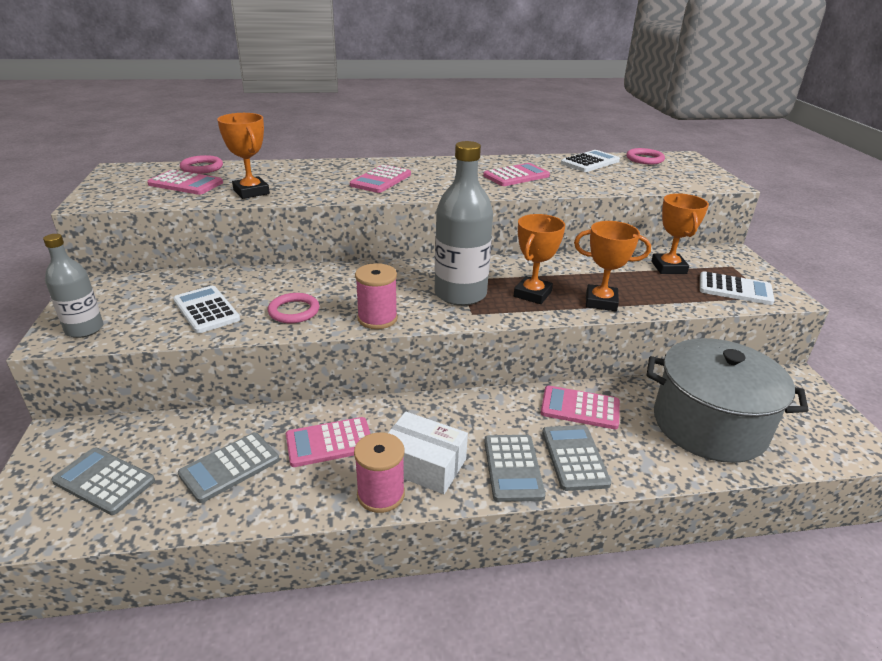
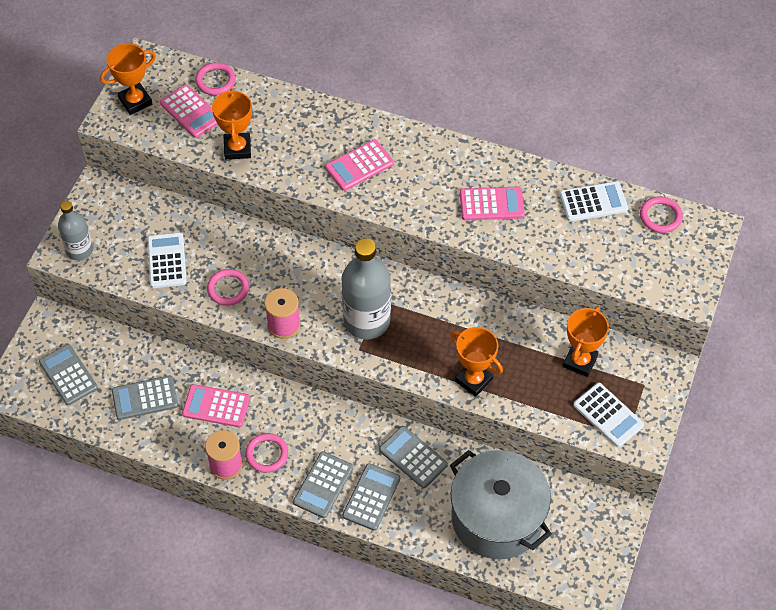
camera: 30 degrees right, 25 degrees up
(423, 464) = (267, 454): white box -> pink ring
(532, 294) = (425, 346): orange trophy -> orange trophy (135, 101)
(580, 408) = (413, 457): pink calculator -> grey calculator

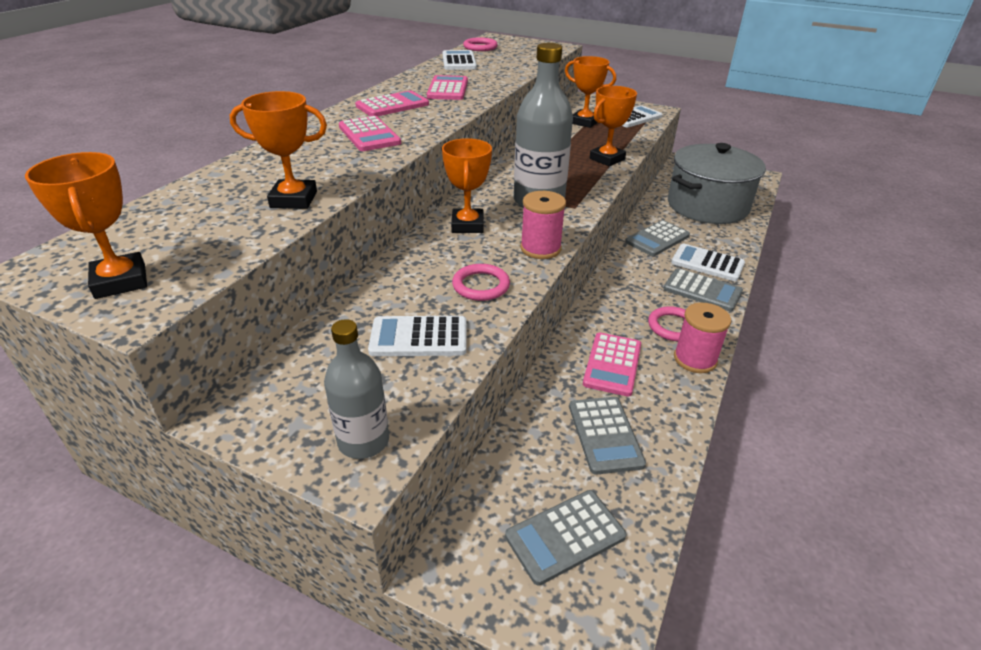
camera: 85 degrees left, 20 degrees down
(191, 111) = (193, 231): pink calculator -> pink calculator (392, 105)
(215, 81) = (151, 210): pink ring -> none
(316, 271) = (467, 225): none -> orange trophy
(371, 497) = (707, 263): grey calculator -> white calculator

